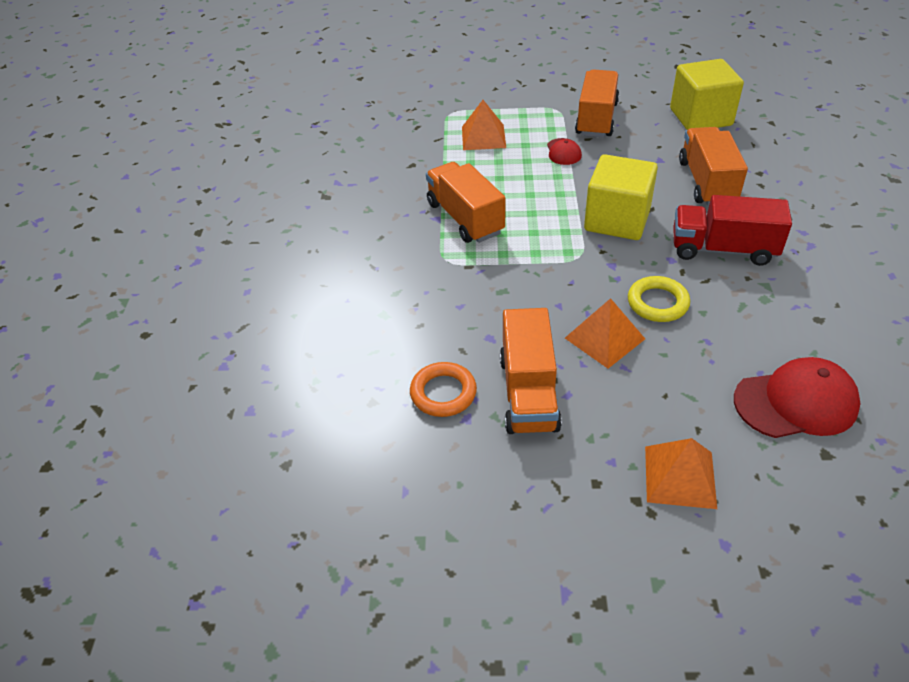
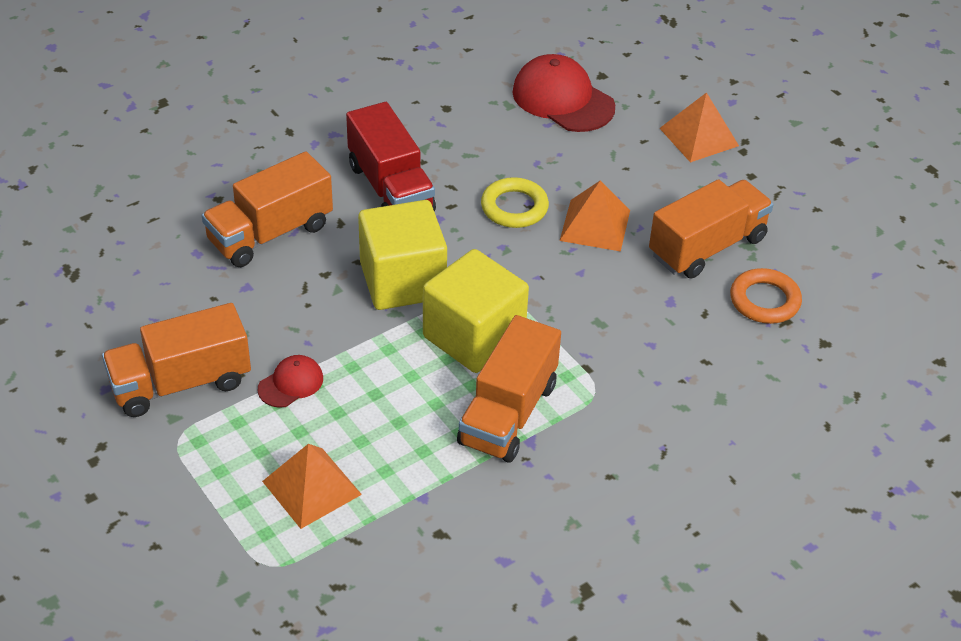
camera: 130 degrees left, 0 degrees up
(700, 117) = (111, 282): yellow cube -> yellow cube (474, 336)

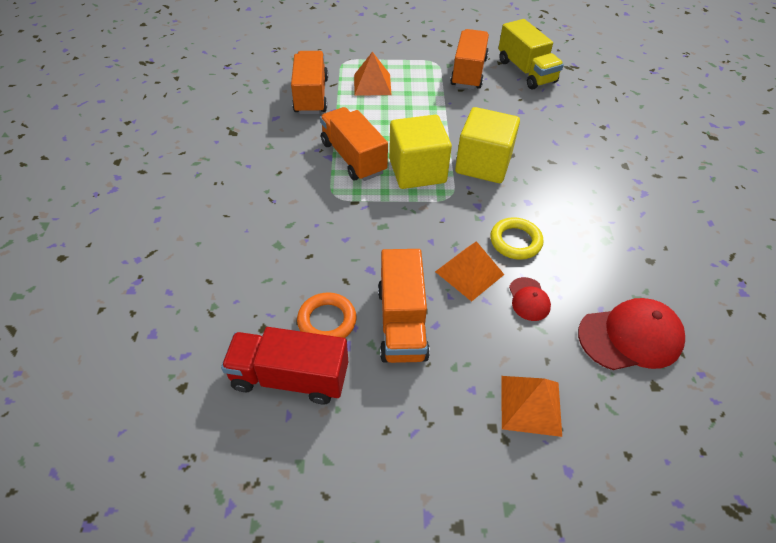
camera: 125 degrees right, 5 degrees up
(124, 318) = (526, 71): none -> yellow truck
(270, 233) = (559, 133): orange truck -> orange truck (311, 96)
(291, 383) = (440, 101): red cap -> red cap (529, 299)
(390, 188) = (571, 194): red truck -> red truck (290, 377)

